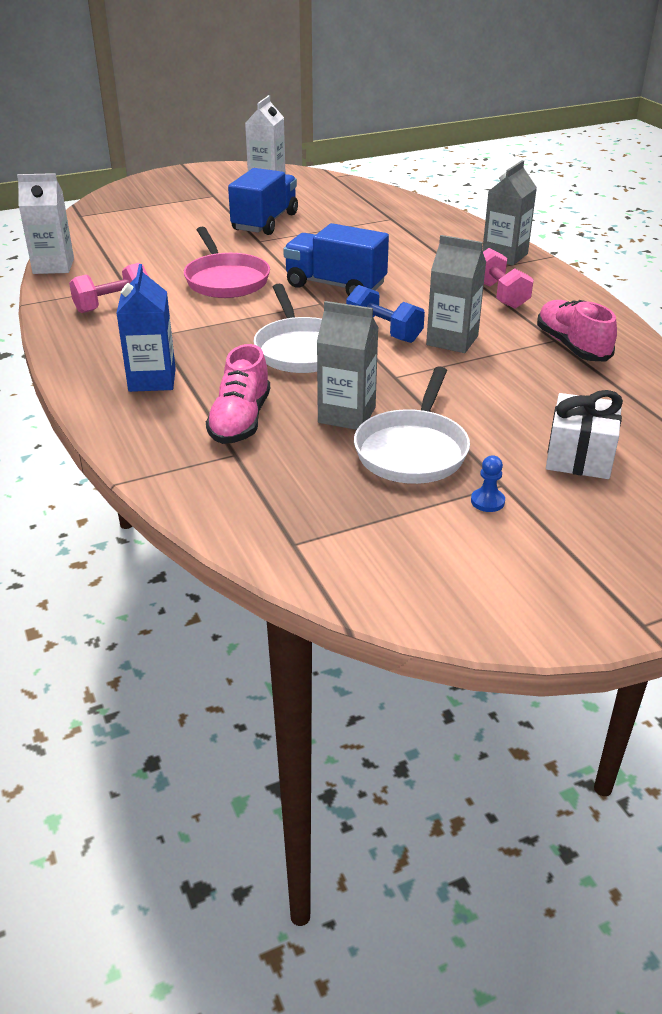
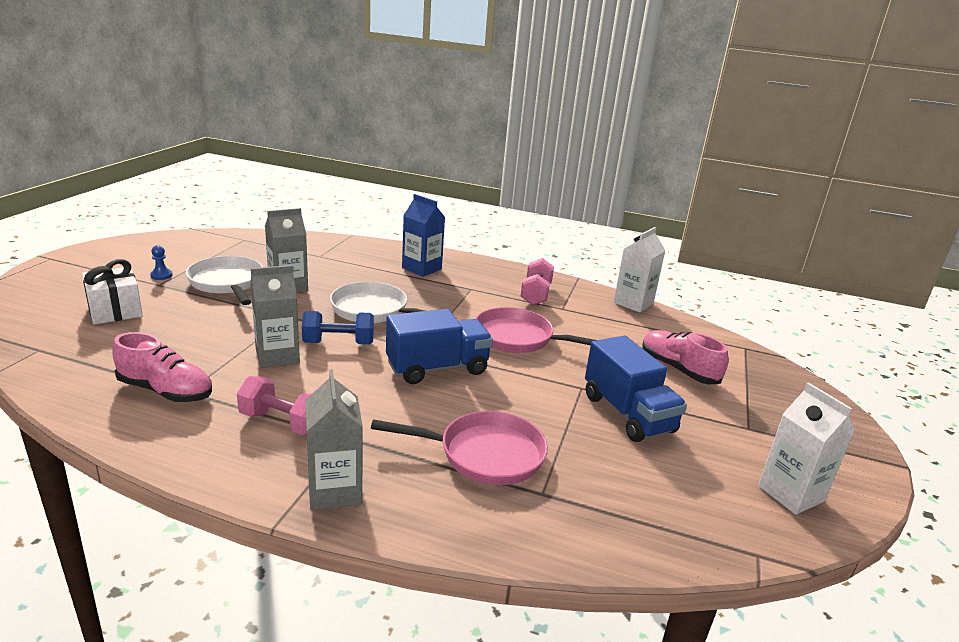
camera: 130 degrees right, 10 degrees down
(240, 420) = (341, 267): pink shoe -> pink shoe (678, 369)
(393, 239) = (485, 454): none -> pink pan

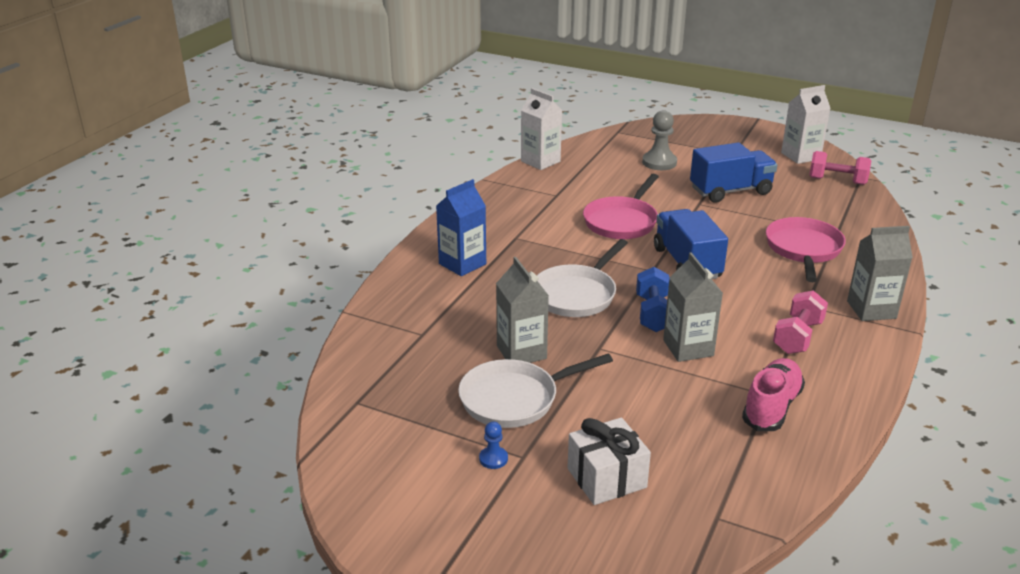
camera: 80 degrees left, 5 degrees up
(535, 294) = (526, 204): pink dumbbell -> pink dumbbell (837, 181)
(678, 369) = (659, 162): pink shoe -> grey pawn

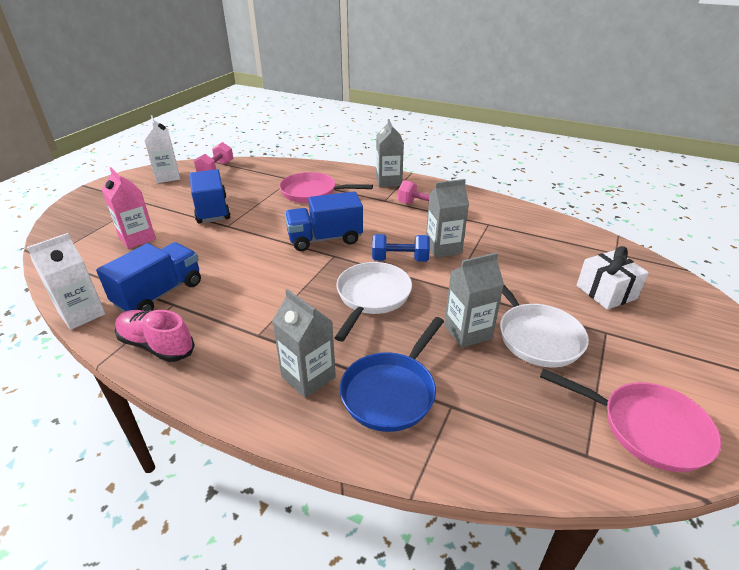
camera: 90 degrees left, 5 degrees up
(441, 304) = (391, 392): none -> blue pan
(462, 264) = (308, 377): blue carton -> grey carton
(493, 459) = (618, 348): blue pawn -> none
(570, 187) = (159, 294): none -> blue truck
(577, 294) = (372, 297): white pan -> white pan turned 105 degrees counterclockwise
(622, 221) = (246, 266): pink pan -> pink pan (647, 428)
(659, 162) = (137, 238): grey pawn -> pink carton
(771, 407) = (501, 224): pink shoe -> pink shoe (157, 345)

